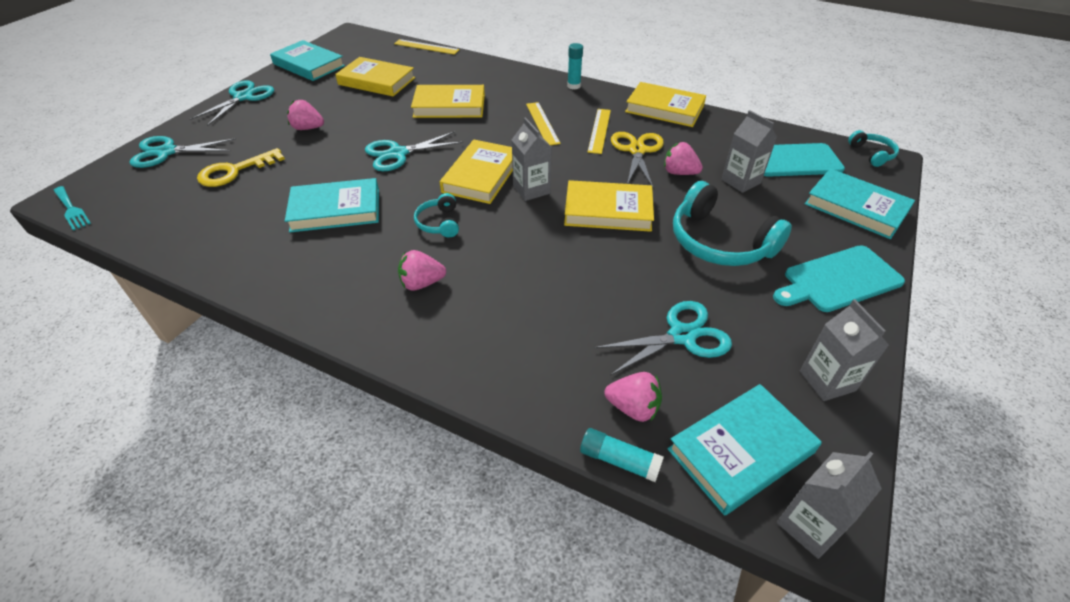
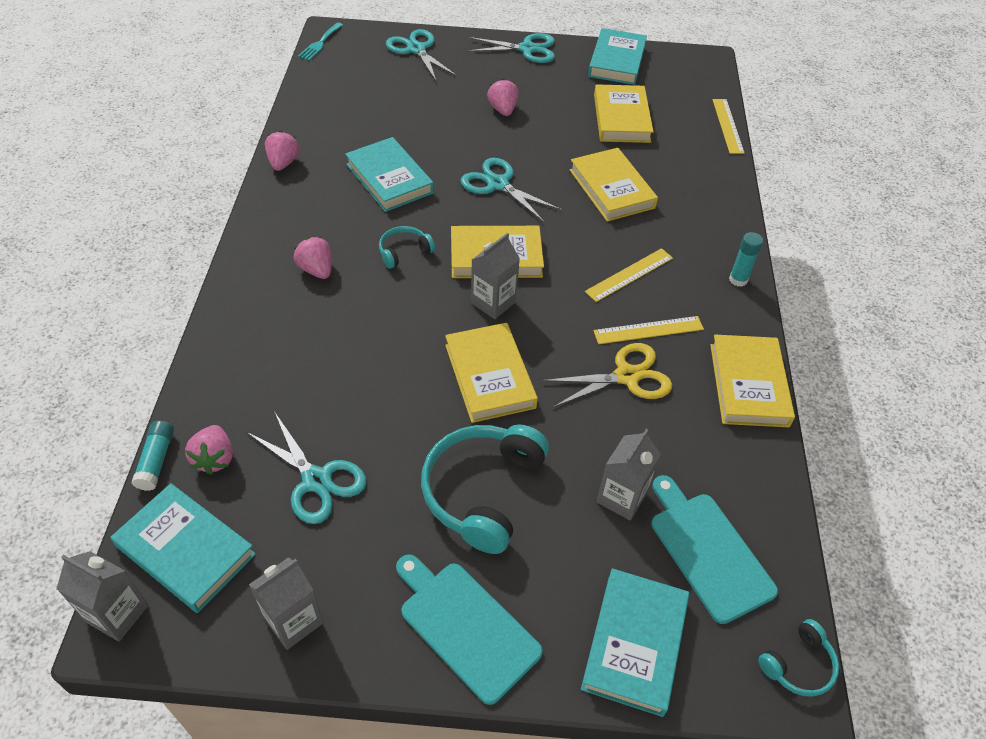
camera: 65 degrees right, 5 degrees up
(234, 171) = (411, 98): yellow key -> none
(679, 173) = (603, 428): pink strawberry -> pink strawberry (283, 163)

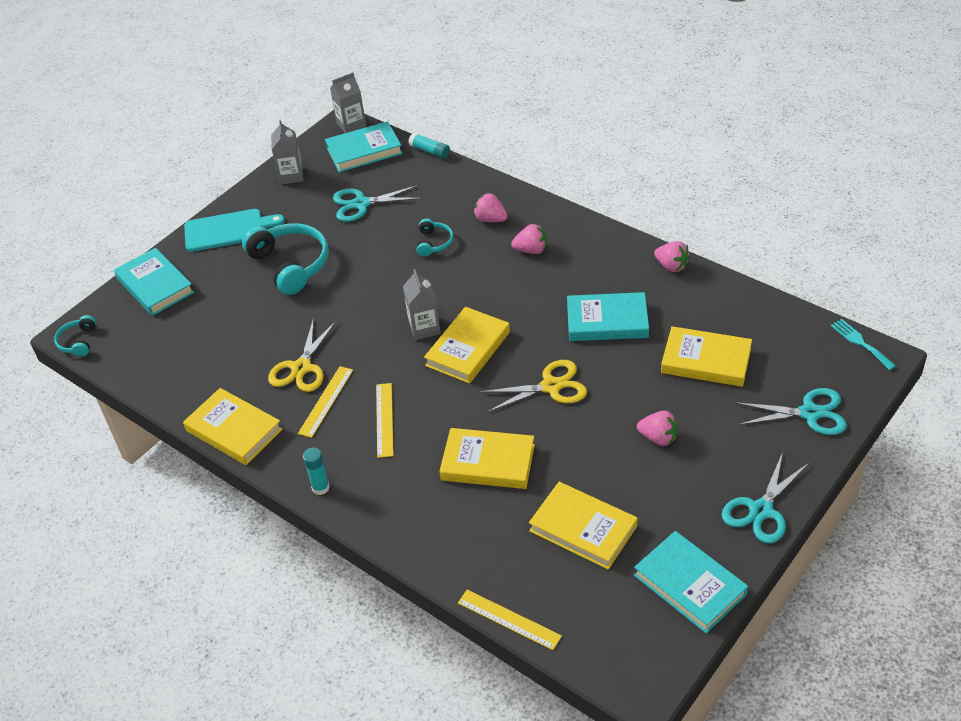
camera: 130 degrees right, 5 degrees down
(214, 458) = (411, 171): pink strawberry -> pink strawberry (490, 219)
(404, 252) = (514, 300): turquoise headphones -> turquoise headphones (434, 243)
(489, 376) = (364, 300): yellow book -> yellow book (706, 360)
(498, 184) = (551, 386): turquoise scissors -> yellow scissors
(621, 497) = (228, 321): grey carton -> none
(708, 551) = (162, 340): turquoise cutting board -> none

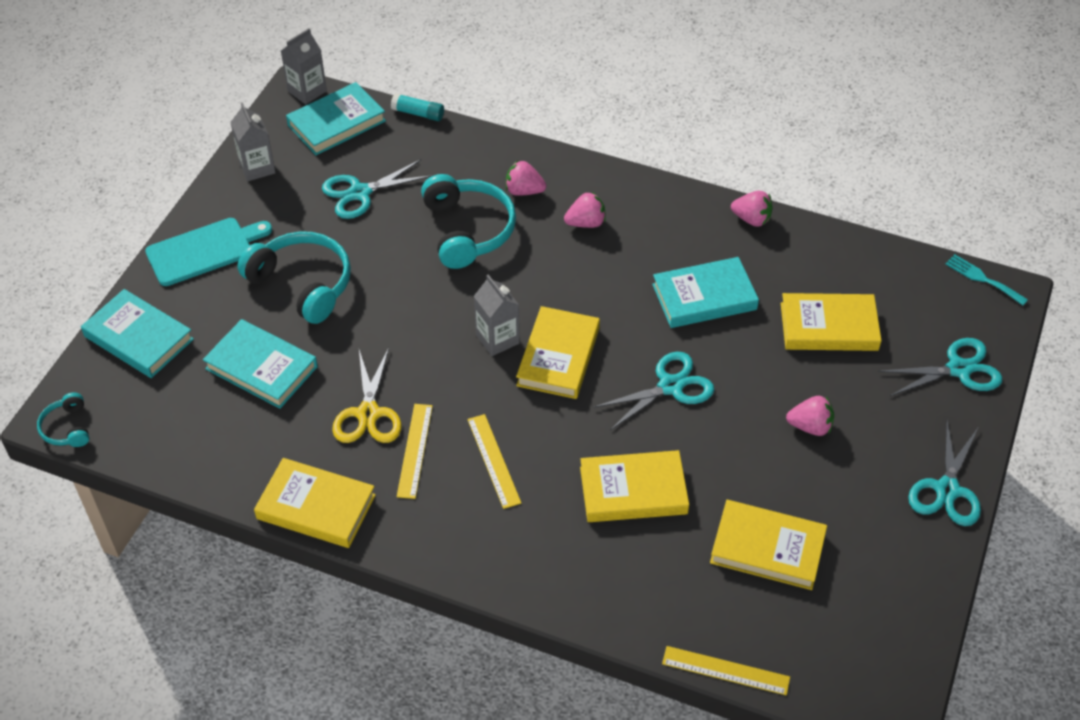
camera: 20 degrees left, 5 degrees up
(320, 487) = (450, 558): turquoise glue stick -> none
(434, 243) = (468, 230): turquoise headphones -> turquoise headphones, size x1.99
(551, 386) = (670, 386): yellow scissors -> turquoise scissors
(690, 585) = (903, 589): turquoise book -> turquoise book (261, 368)

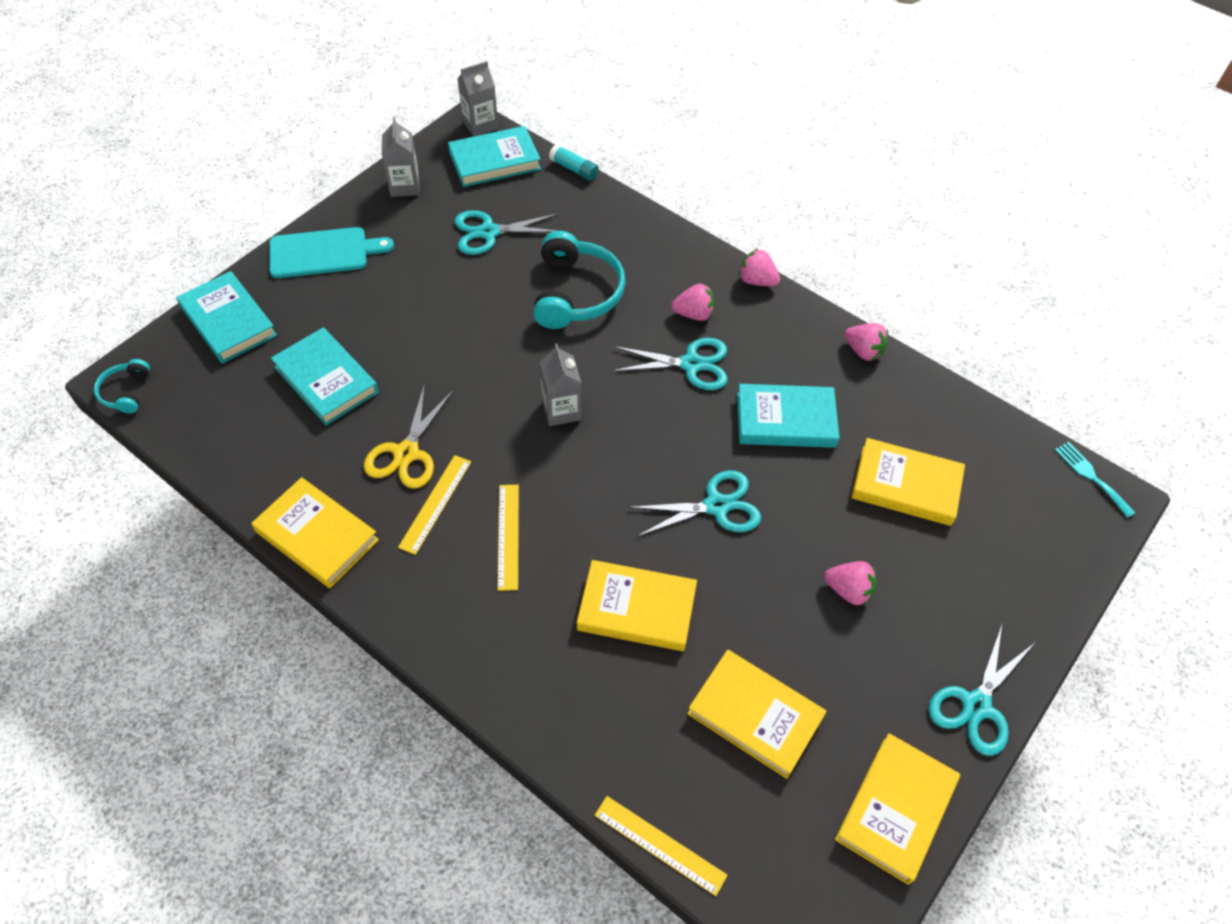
camera: 15 degrees right, 5 degrees up
(302, 284) = (399, 307): turquoise headphones -> none
(524, 191) = (645, 267): pink strawberry -> pink strawberry (756, 281)
(558, 356) = (614, 444): yellow book -> yellow book (895, 809)
(958, 369) = (1032, 570): turquoise scissors -> turquoise scissors (691, 364)

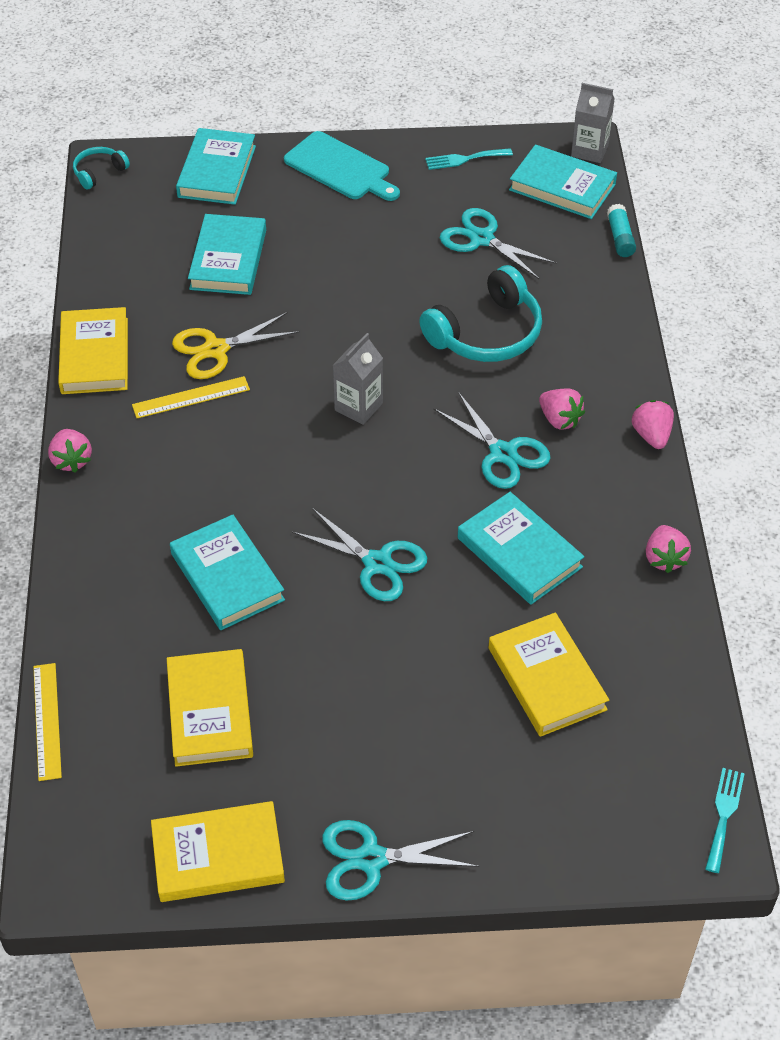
camera: 50 degrees right, 5 degrees down
(405, 186) = (464, 159): grey carton -> turquoise fork
(508, 536) = (208, 457): yellow ruler -> none
(636, 609) = (227, 577): yellow book -> turquoise book
(848, 590) = (391, 703): pink strawberry -> pink strawberry (71, 460)

